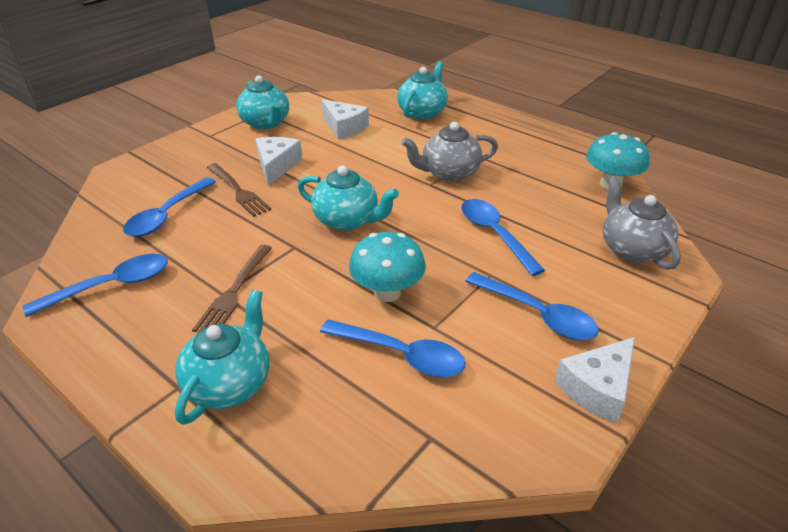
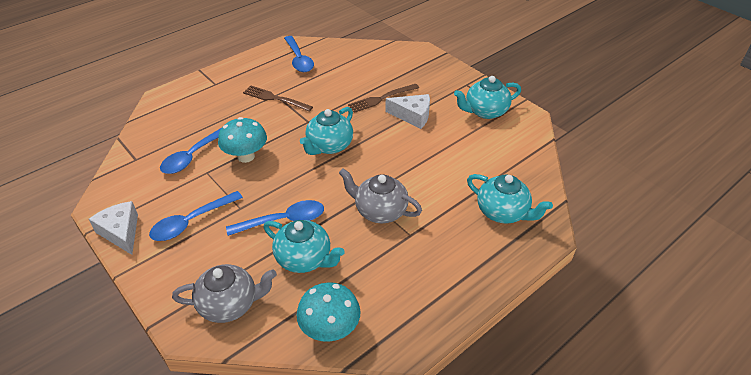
camera: 100 degrees right, 5 degrees up
(167, 215) = (360, 72): blue spoon -> none
(230, 383) = (208, 98): turquoise teapot -> turquoise teapot (304, 259)
(344, 127) = (473, 155): white cheese -> none
(449, 173) = (380, 211): grey teapot -> grey teapot turned 60 degrees counterclockwise

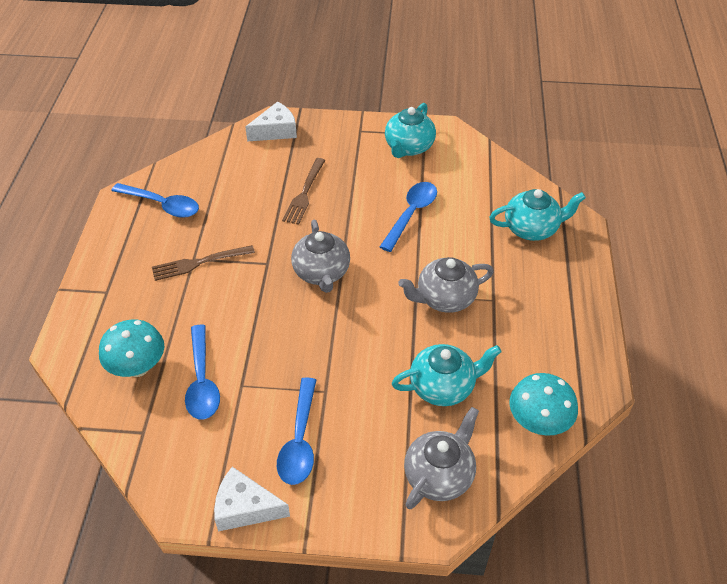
camera: 45 degrees left, 5 degrees up
(246, 156) = (257, 341): turquoise mushroom -> turquoise mushroom (138, 367)
(284, 220) = (380, 370): blue spoon -> blue spoon (411, 214)
(329, 146) = (322, 273): turquoise teapot -> grey teapot
(412, 116) = (355, 192): white cheese -> white cheese (276, 131)

